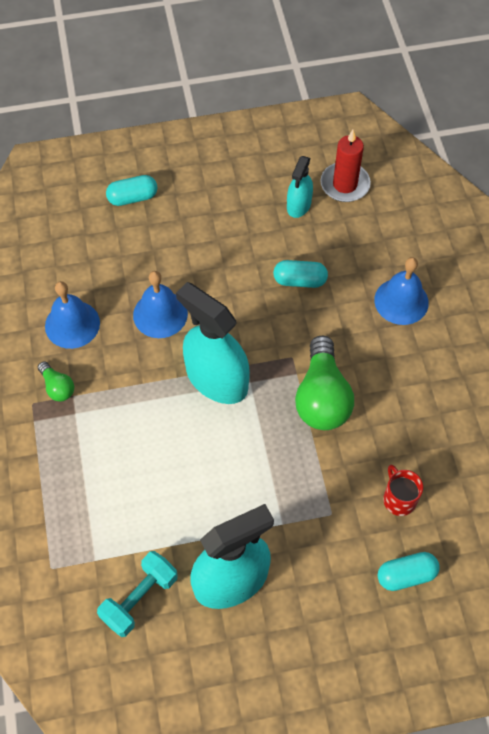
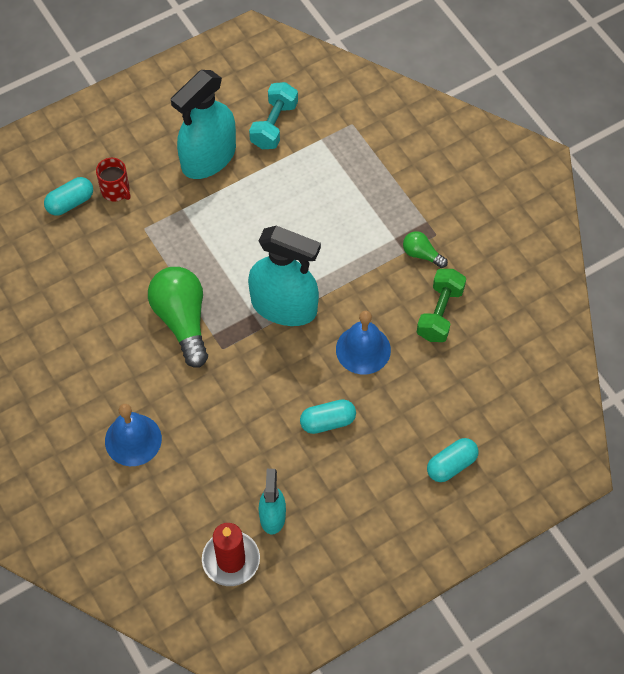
camera: 160 degrees right, 0 degrees up
(72, 324) = (440, 313): blue bell -> green dumbbell
(299, 280) = (241, 428): turquoise capsule -> turquoise capsule (327, 422)
(399, 499) = (90, 257): red mug -> red mug (116, 191)

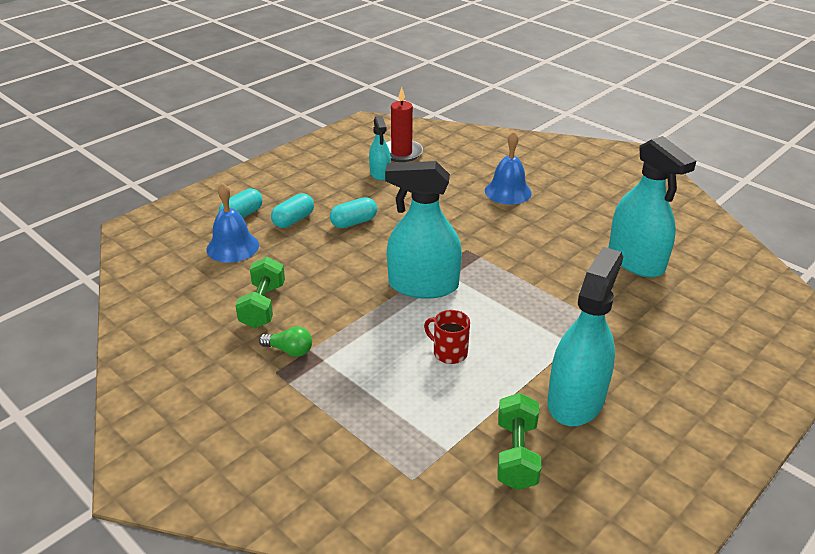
camera: 165 degrees right, 25 degrees down
(63, 294) = (636, 260): none -> turquoise spray bottle
(70, 203) = (692, 328): turquoise capsule -> turquoise capsule (293, 220)
(116, 191) = (655, 347): red mug -> red mug (449, 352)
(182, 321) = (514, 260): green light bulb -> none
(274, 125) = (516, 455): turquoise dumbbell -> green dumbbell
(363, 349) = (335, 269): blue bell -> blue bell (232, 247)

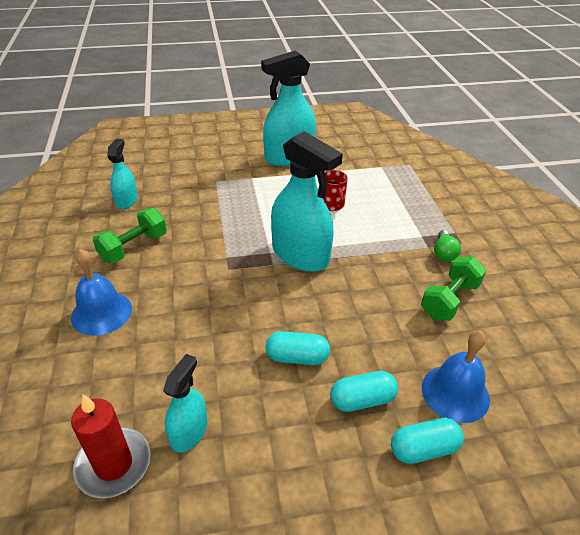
camera: 145 degrees left, 5 degrees up
(289, 350) = (444, 253): green light bulb -> green light bulb turned 135 degrees counterclockwise
(516, 455) = (347, 152): green dumbbell -> green dumbbell (134, 247)
(636, 260) = (126, 201): turquoise spray bottle -> turquoise spray bottle, size x0.54

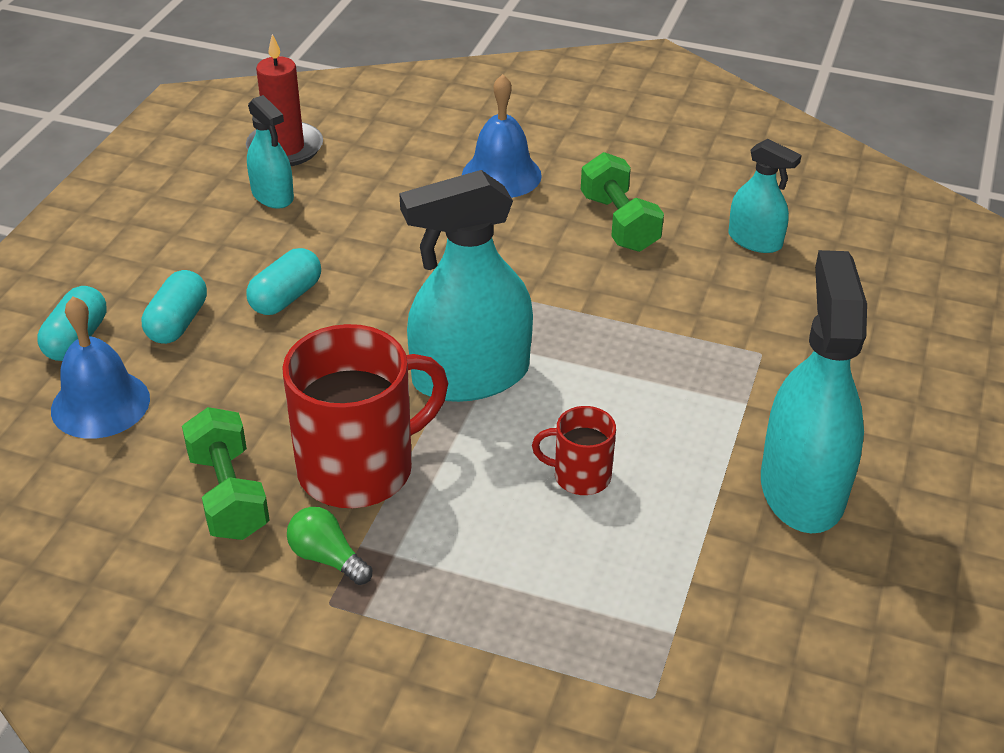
camera: 120 degrees right, 0 degrees up
(390, 265) = (359, 468): none -> red mug

